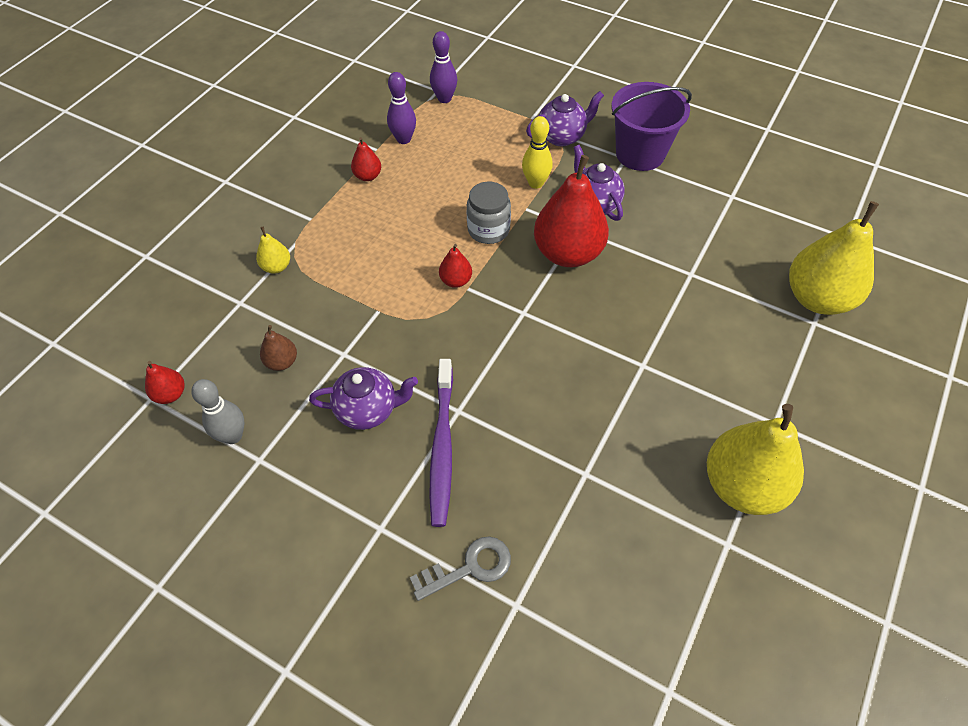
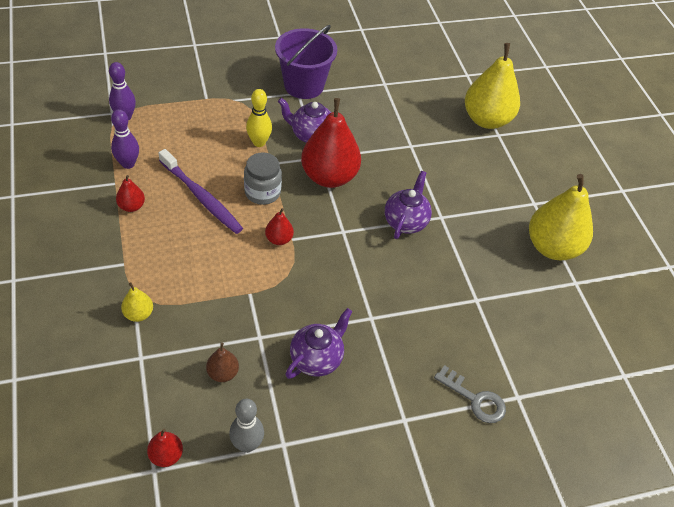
camera: 50 degrees left, 5 degrees down
(442, 447) = (386, 346): purple toothbrush -> purple toothbrush (202, 197)
(469, 568) = (474, 399): grey key -> grey key turned 105 degrees clockwise
(562, 137) = (241, 100): purple teapot -> purple teapot (405, 222)

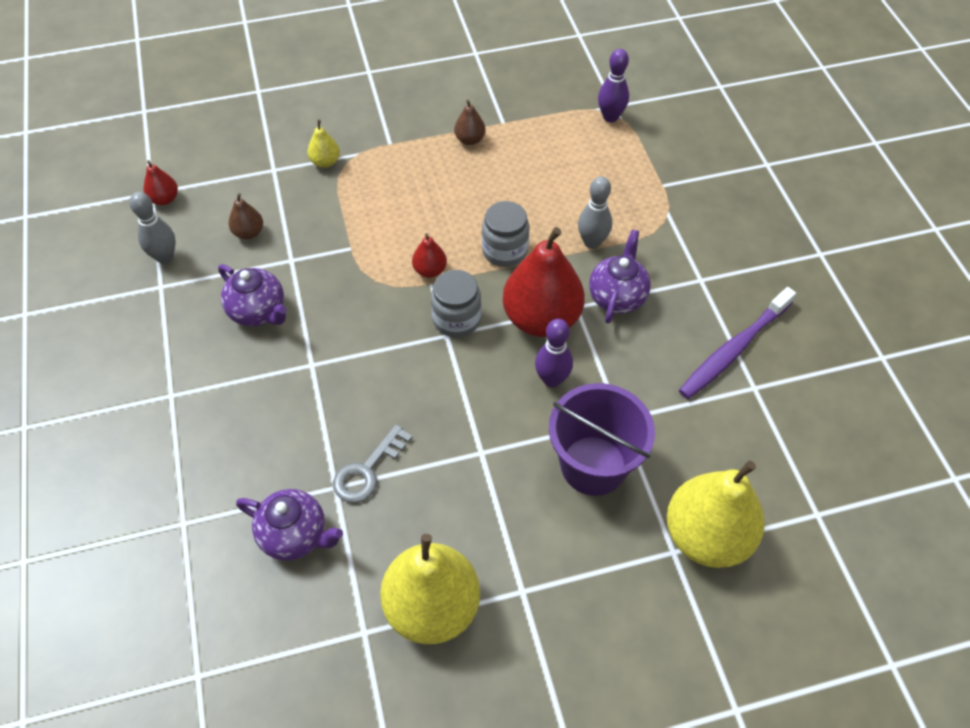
camera: 95 degrees right, 5 degrees up
(128, 164) = (534, 129): purple bowling pin -> purple bowling pin (552, 380)
(131, 206) = (470, 139): red pear -> brown pear
(202, 197) = (489, 196): purple toothbrush -> purple toothbrush (733, 350)
(259, 142) = (592, 242): yellow bowling pin -> grey bowling pin
(304, 85) = (719, 286): purple bucket -> purple bucket (593, 465)
(328, 225) = (456, 319): none -> grey jar
(405, 222) = (469, 407): purple teapot -> purple teapot (295, 535)
(474, 399) = (187, 471): grey key -> grey key (368, 470)

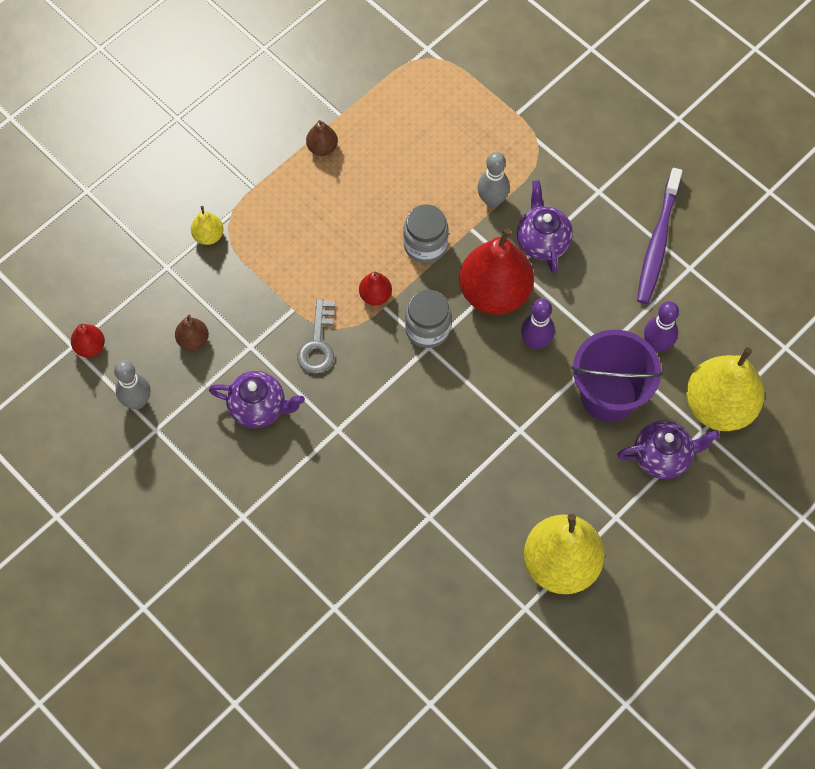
camera: 30 degrees left, 10 degrees up
(295, 535) = (426, 569): purple teapot -> purple teapot (662, 457)
(368, 470) = (444, 491): grey key -> grey key (318, 343)
(610, 117) = (431, 62): purple bowling pin -> purple bowling pin (656, 344)

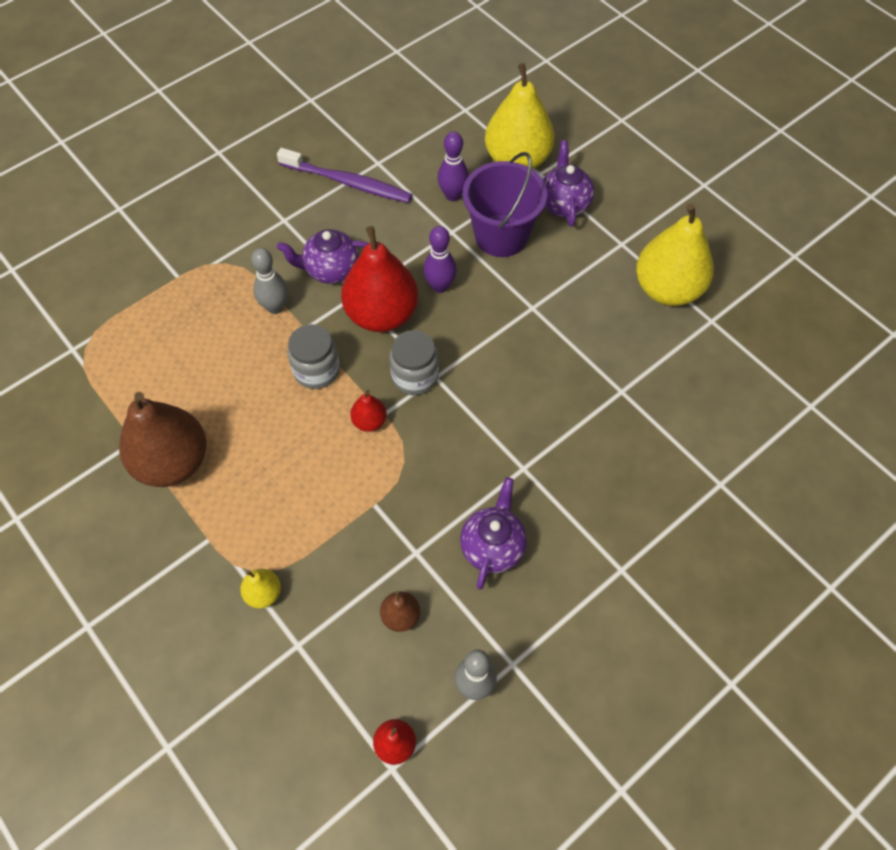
camera: 85 degrees left, 5 degrees down
(318, 343) = (419, 481): grey key -> none
(322, 148) = (173, 462): brown pear -> brown pear, size x2.23

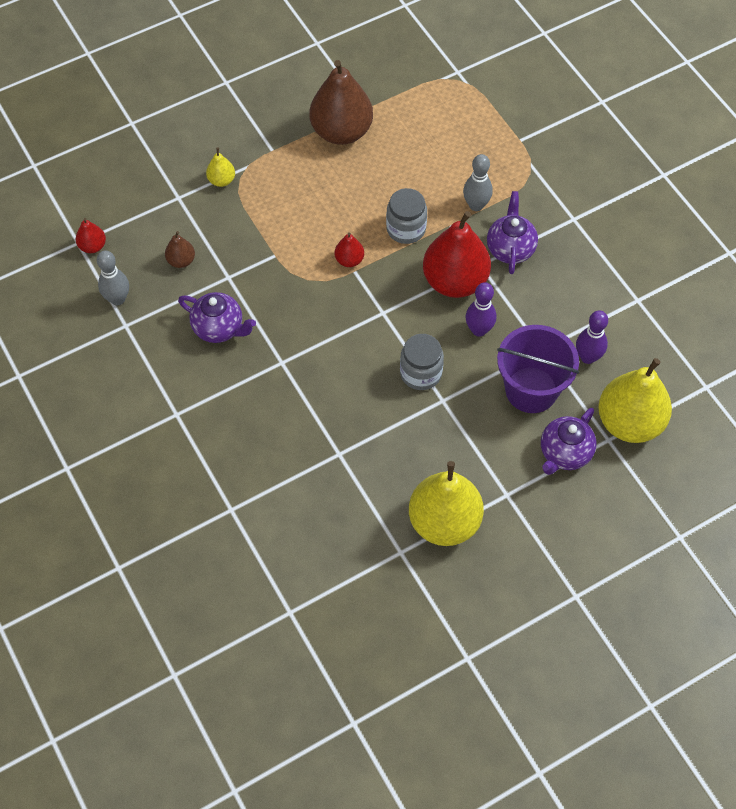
camera: 100 degrees right, 0 degrees up
(348, 182) = (614, 273): purple toothbrush -> none
(415, 376) = (386, 297): grey jar -> grey jar (420, 373)
(564, 204) = (564, 453): purple teapot -> purple teapot turned 120 degrees clockwise

